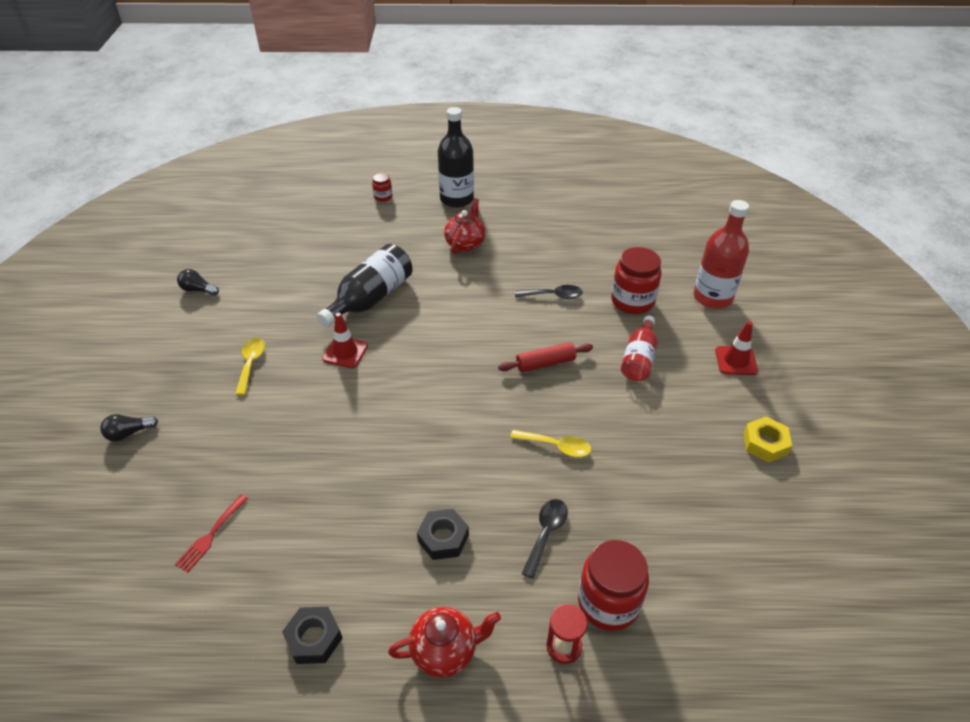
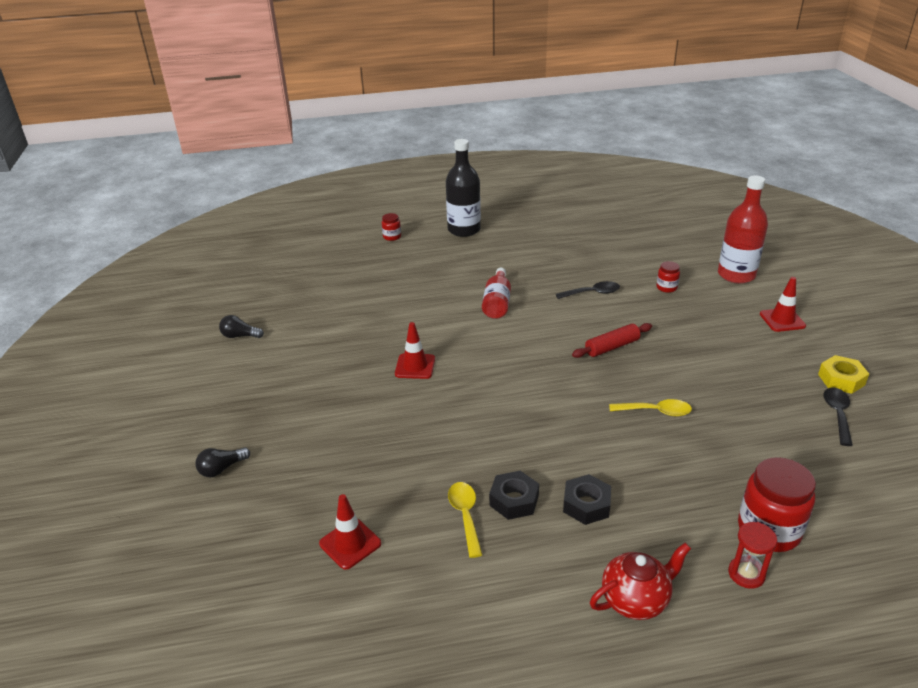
camera: 10 degrees left, 10 degrees down
(211, 535) = (350, 543): red fork -> red traffic cone
(251, 364) = (324, 390): yellow spoon -> yellow spoon (465, 516)
(314, 638) = (499, 614): black nut -> black nut (514, 500)
(370, 299) = (419, 319): black bottle -> none
(465, 244) = (489, 264): red teapot -> none
(546, 534) = (682, 484): black spoon -> black spoon (837, 414)
(632, 301) = (666, 287): red jar -> red jar, size x0.50
(639, 359) = (695, 331): red bottle -> red bottle (497, 303)

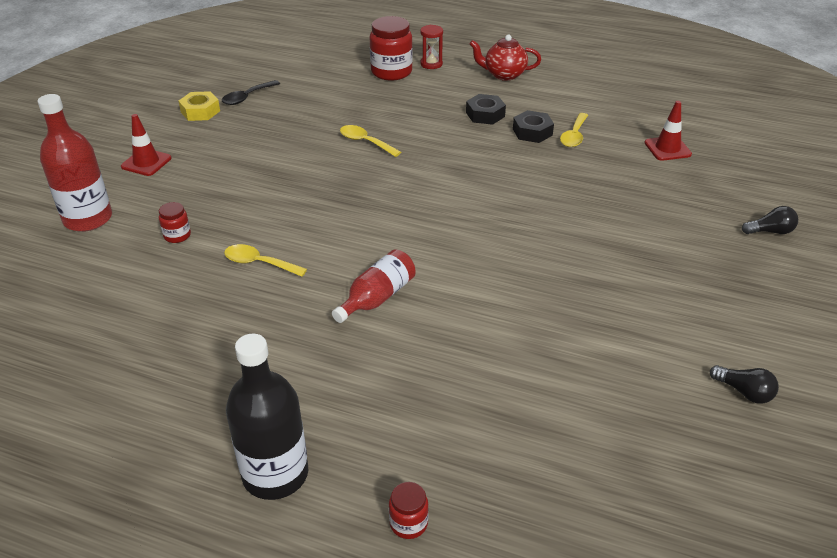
camera: 150 degrees left, 5 degrees up
(415, 366) = (536, 257): red traffic cone -> none
(592, 293) = (259, 263): black spoon -> yellow spoon
(612, 347) = (326, 199): red rolling pin -> none

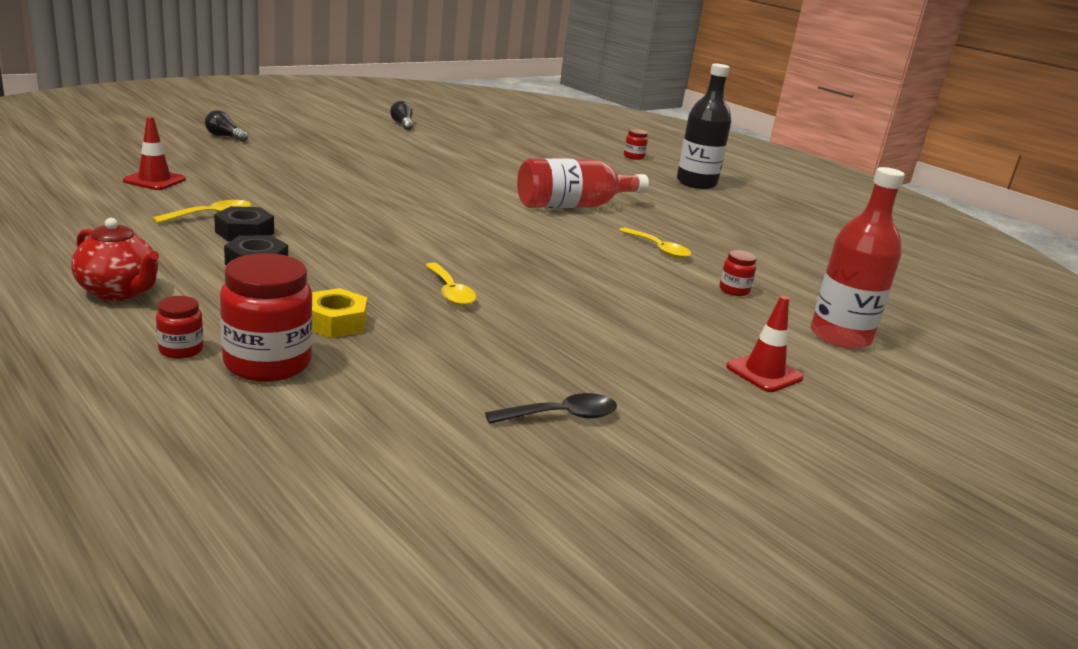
camera: 155 degrees left, 15 degrees down
(200, 111) = (658, 421): yellow nut -> yellow nut (335, 322)
(377, 298) = (573, 206): red bottle -> red bottle, size x1.52
(431, 64) = (181, 350): red hourglass -> red jar

